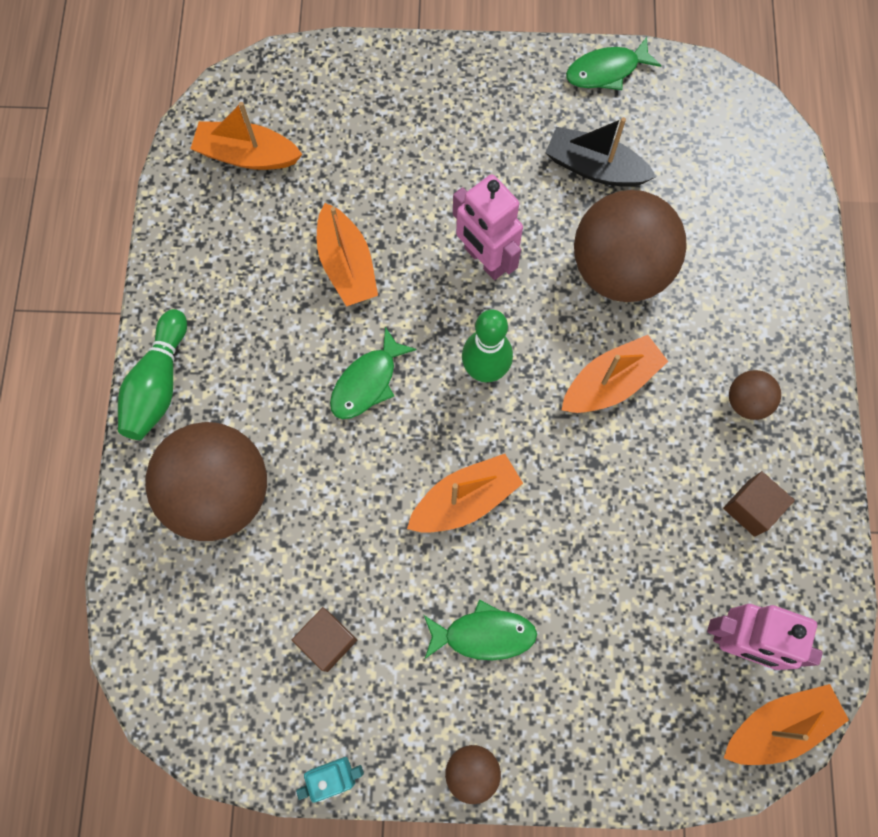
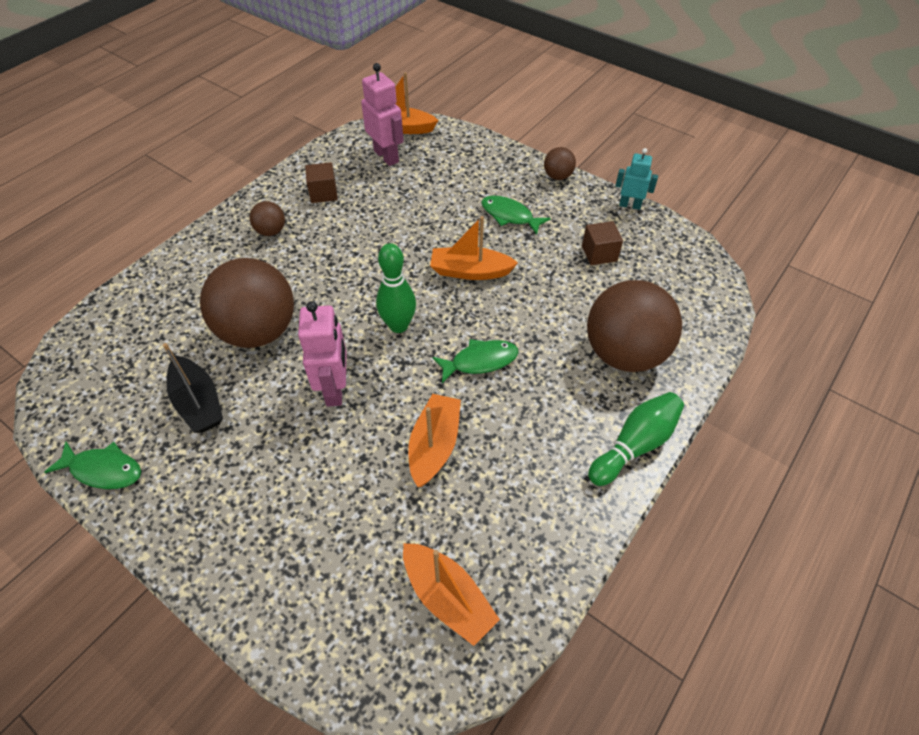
camera: 145 degrees left, 20 degrees down
(610, 383) = (332, 278): orange boat -> none

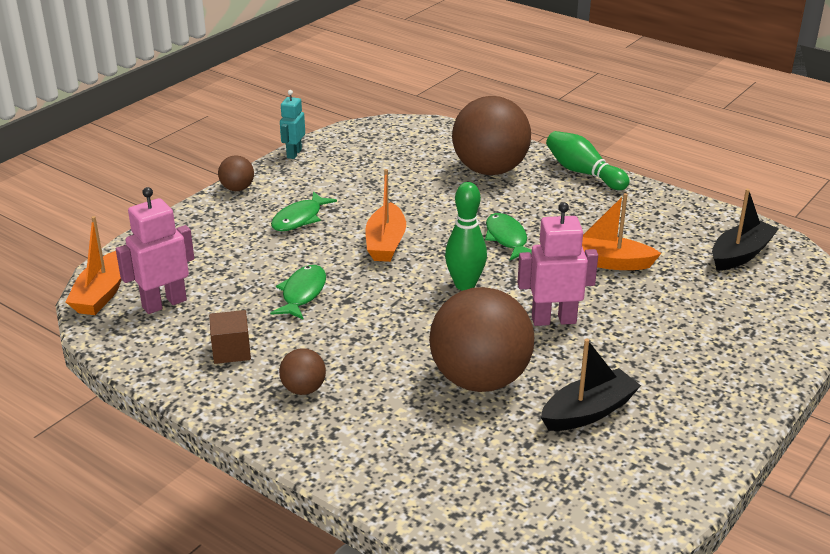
camera: 90 degrees left, 20 degrees down
(103, 470) = (691, 469): green fish -> green fish (302, 293)
(447, 597) = (740, 254): orange boat -> black boat
(599, 253) = (363, 173): brown cube -> none

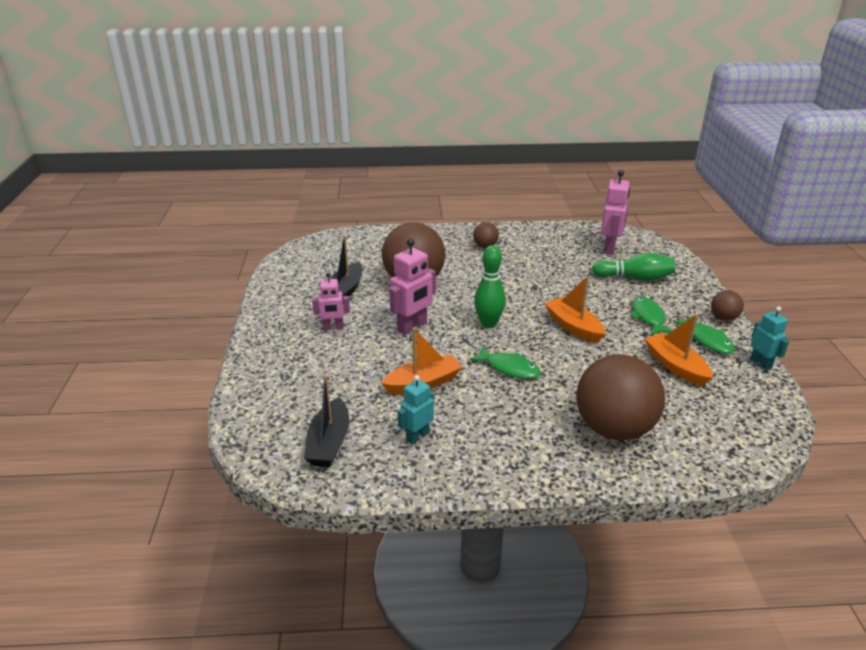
camera: 140 degrees right, 0 degrees up
(101, 294) = (643, 239): orange boat -> orange boat (675, 366)
(231, 351) = (541, 245): brown cube -> none
(302, 293) = (561, 280): green fish -> green fish (707, 340)
(583, 173) = (541, 472): green bowling pin -> green bowling pin (635, 278)
(651, 363) = (333, 328): none -> pink robot
(656, 228) = (417, 436): none -> turquoise robot

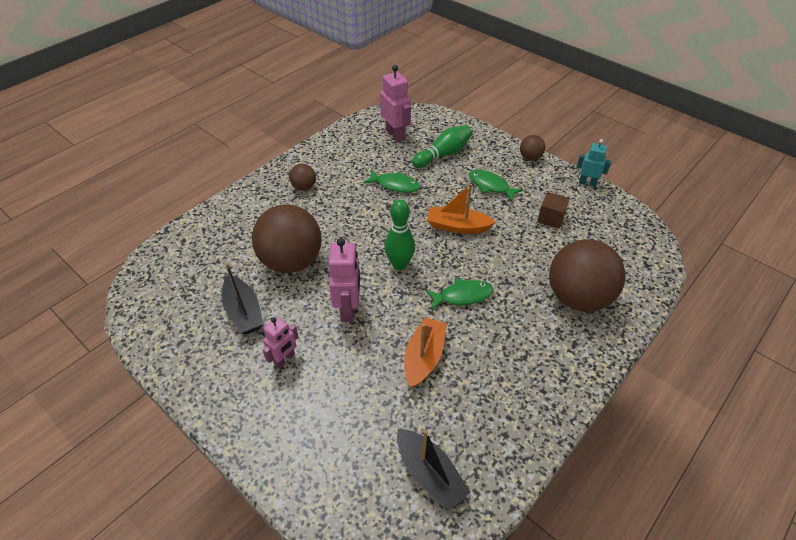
camera: 45 degrees left, 15 degrees up
(417, 436) = (479, 409): turquoise robot -> none
(675, 366) = (551, 218): orange boat -> brown cube
(707, 340) = (542, 183): green fish -> green fish (395, 185)

